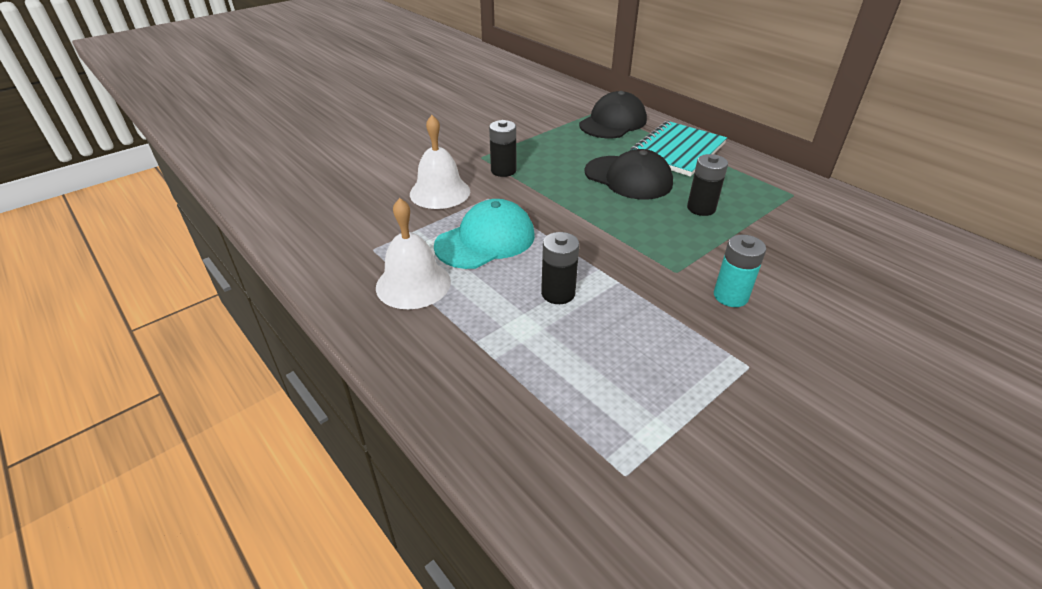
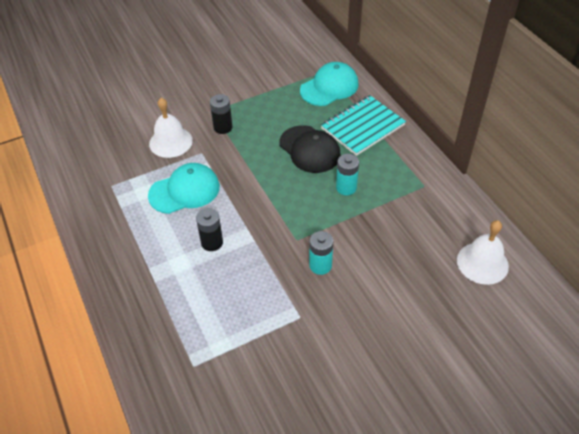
camera: 15 degrees right, 10 degrees up
(413, 284) = (127, 218): white bell -> white bell (482, 263)
(613, 122) = (329, 87): black cap -> turquoise cap
(701, 208) = (346, 188): black battery -> turquoise battery

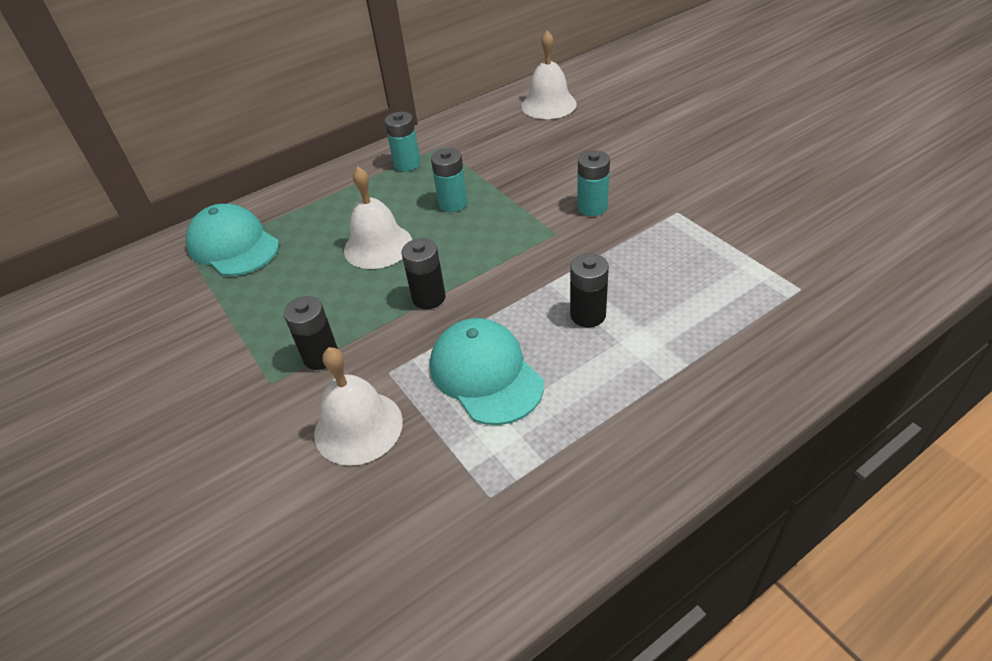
camera: 95 degrees left, 5 degrees down
(253, 171) = (428, 298): none -> black battery
(309, 149) = (378, 246): black cap -> white bell
(362, 127) = (330, 203): turquoise notebook -> none
(402, 165) = (407, 164): none -> turquoise battery

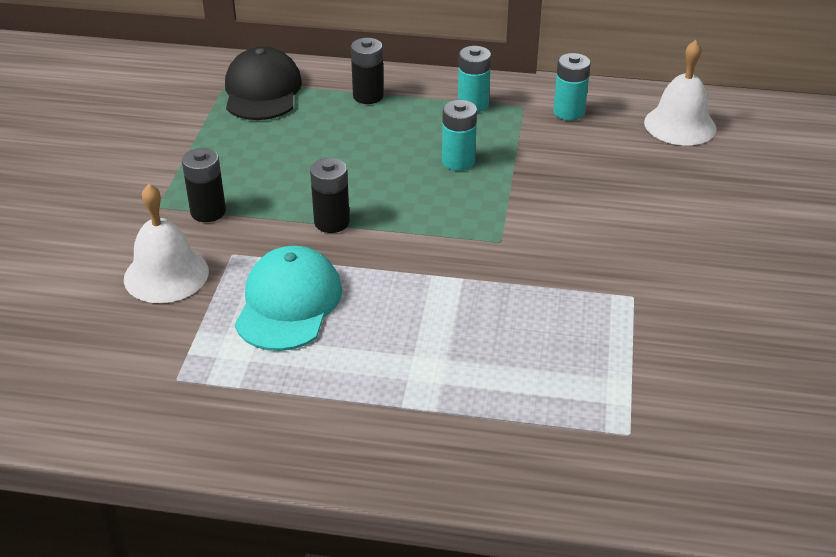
camera: 40 degrees right, 5 degrees down
(233, 245) = (262, 91): turquoise cap -> black cap
(378, 246) = (354, 158): white bell -> none
(588, 315) = (422, 319): black battery -> black battery (368, 96)
(592, 207) = (565, 241): turquoise battery -> turquoise battery (569, 112)

